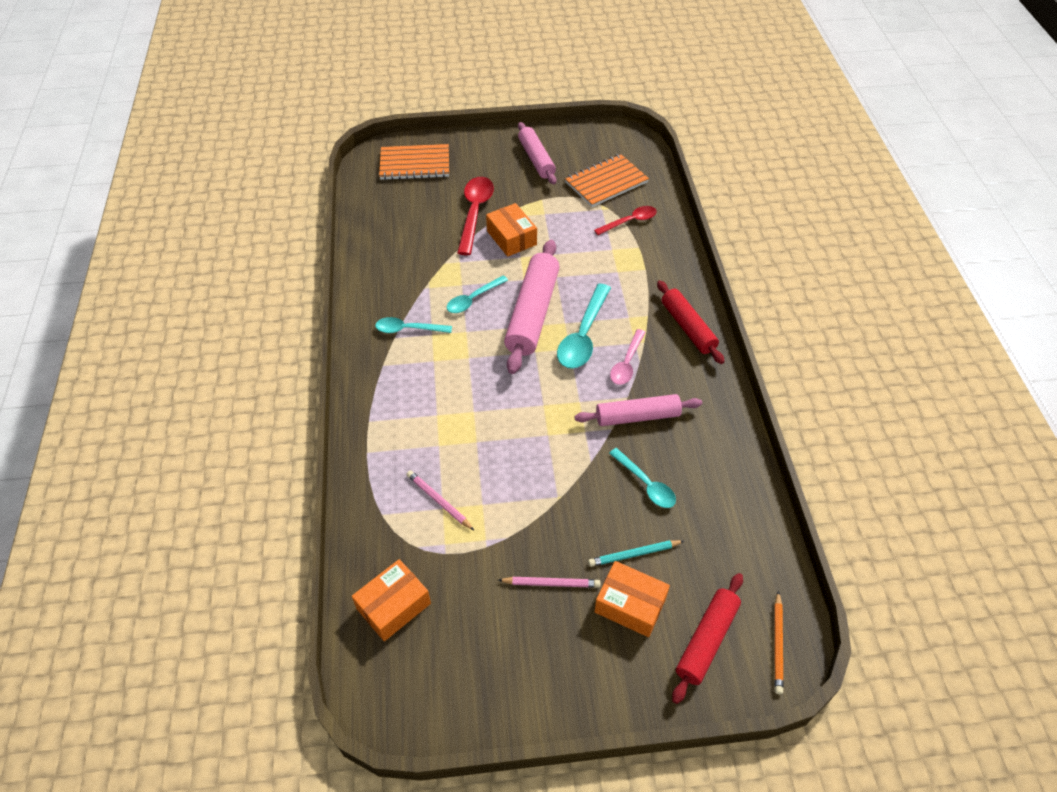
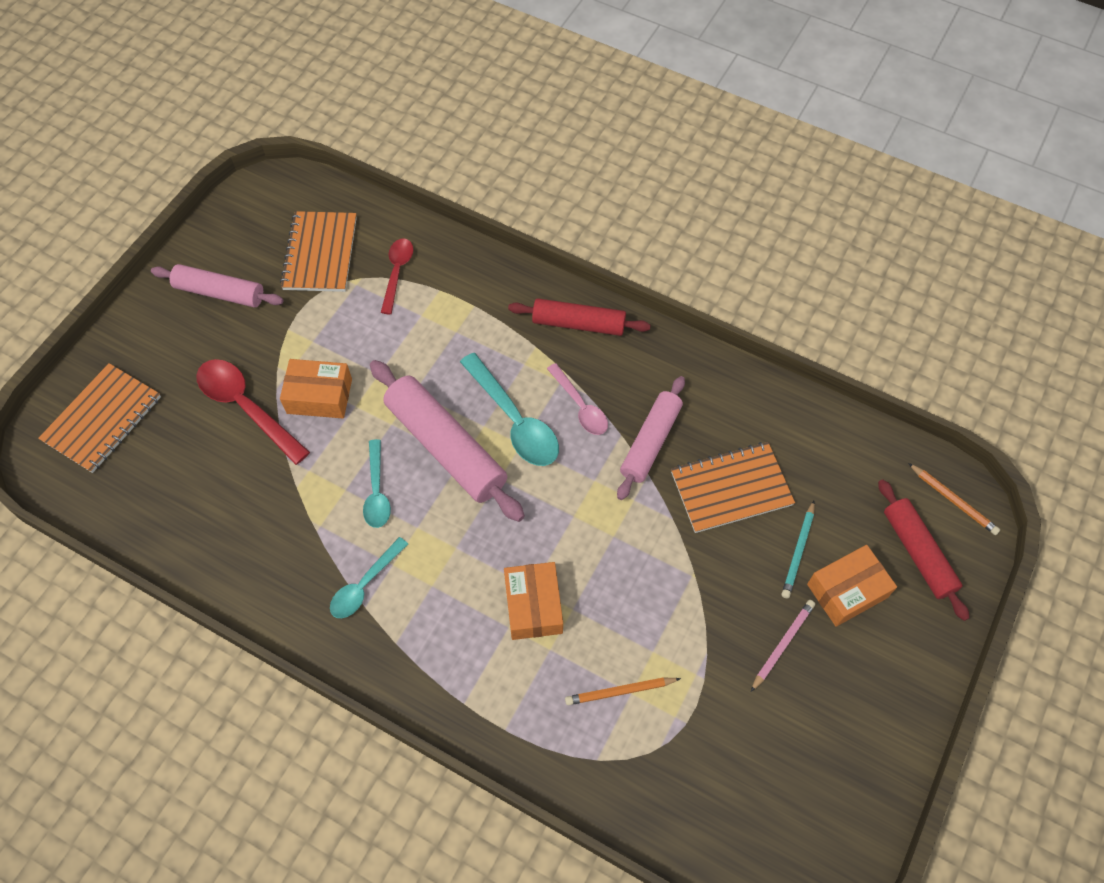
camera: 55 degrees left, 10 degrees up
(393, 606) = (714, 810): orange box -> orange box (533, 606)
(439, 501) = (619, 691): pink pencil -> orange pencil
(646, 484) = (731, 489): turquoise spoon -> orange notebook

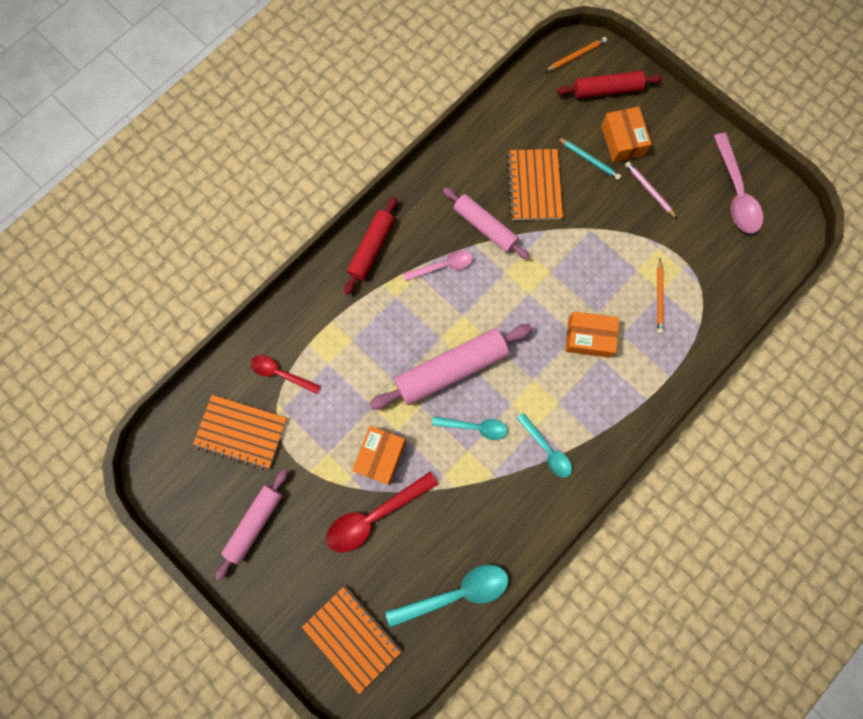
camera: 75 degrees left, 15 degrees up
(514, 420) = (442, 315): turquoise spoon -> turquoise spoon (456, 593)
(828, 777) = (735, 193): none -> pink spoon

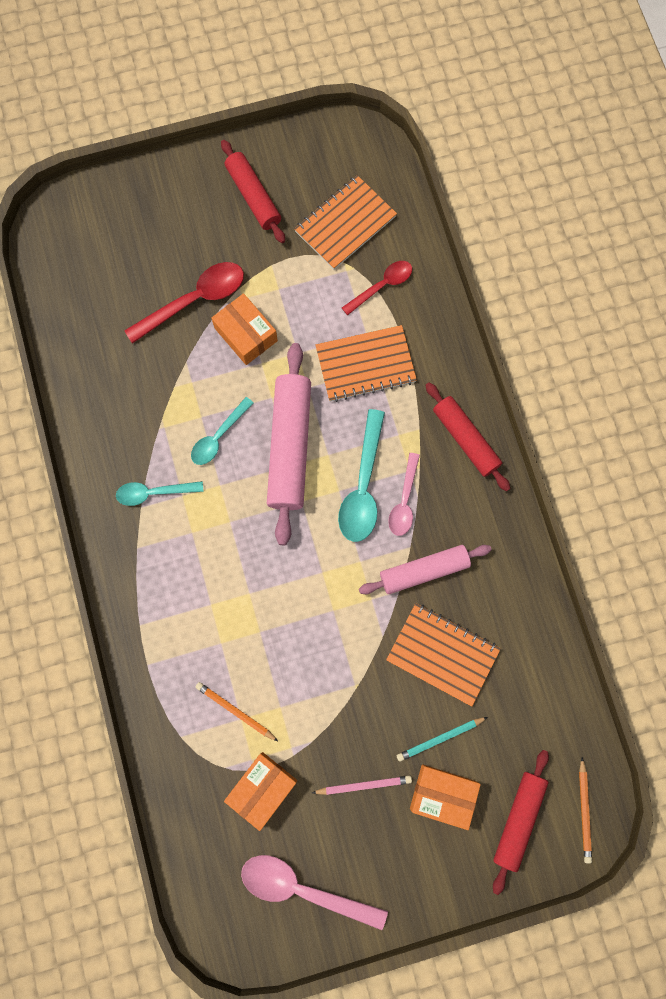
camera: 120 degrees right, 0 degrees up
(255, 523) = (253, 196): pink rolling pin -> red rolling pin
(352, 637) = (103, 228): orange notebook -> orange notebook (365, 364)
(374, 516) = (194, 300): red spoon -> red spoon turned 60 degrees clockwise
(456, 593) = (81, 334): turquoise spoon -> turquoise spoon (363, 486)
(589, 337) = (238, 606): orange box -> orange box (262, 789)

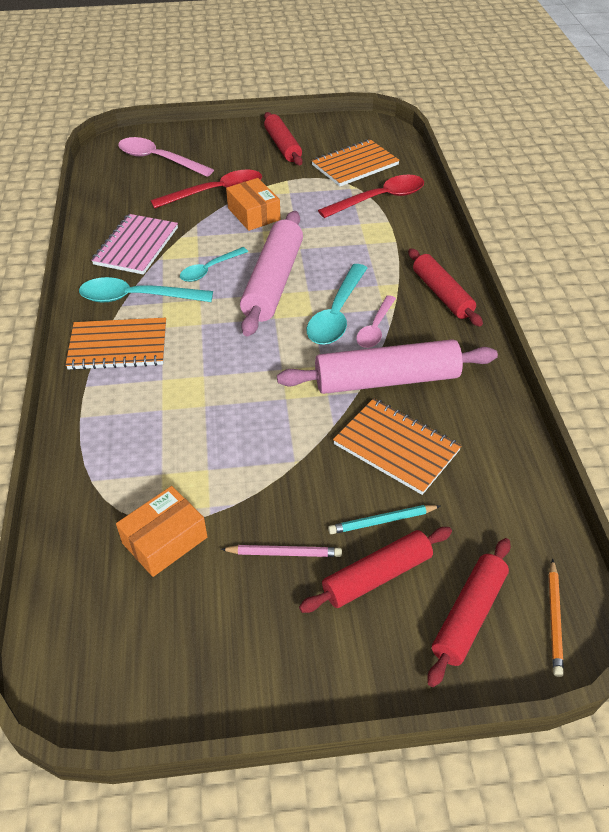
camera: 10 degrees right, 30 degrees down
(130, 410) = (136, 246): none -> pink notebook
(154, 493) = (137, 298): turquoise spoon -> turquoise spoon, size x1.59
(235, 710) = (158, 466): orange pencil -> none
(303, 888) = (183, 650): pink spoon -> pink spoon (158, 160)
(365, 364) = (355, 240): orange notebook -> orange notebook (118, 346)
(382, 286) = (379, 199): red spoon -> red spoon, size x1.59
(424, 570) = (386, 380): pink rolling pin -> pink rolling pin, size x1.53
(442, 795) = (377, 576): orange box -> red rolling pin

